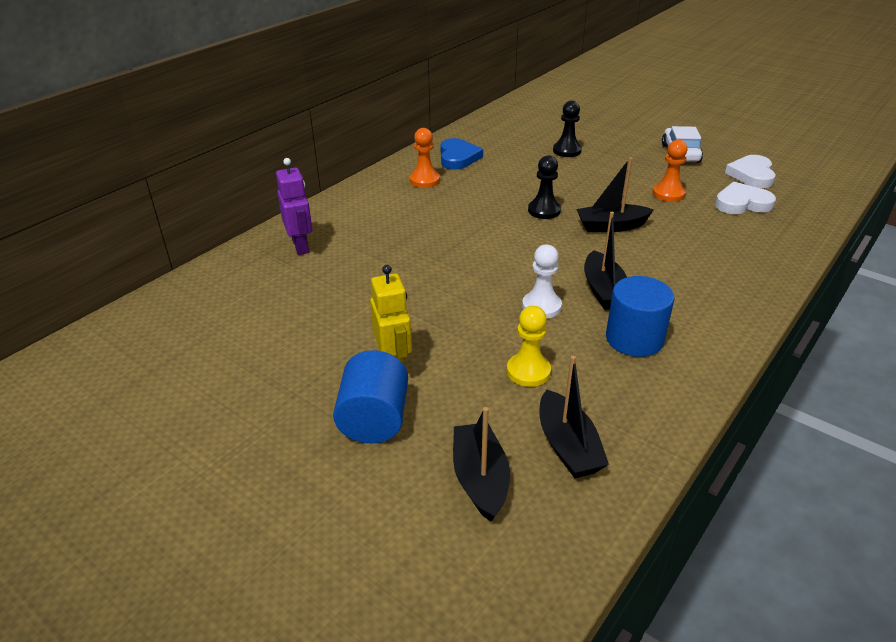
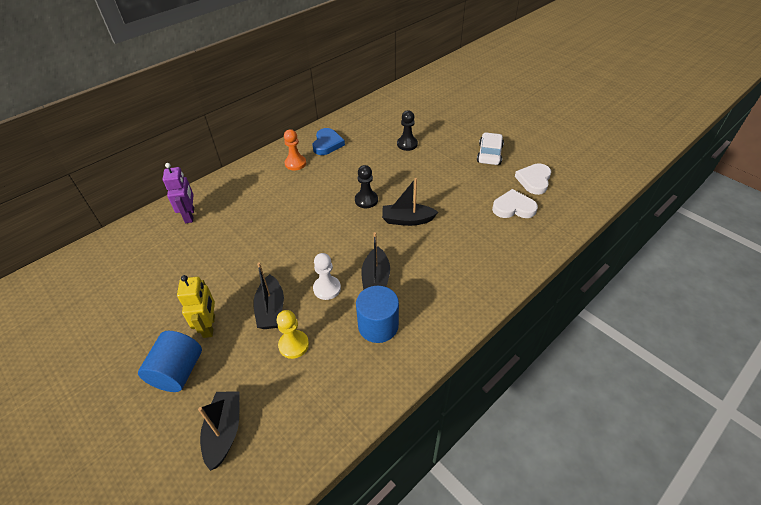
camera: 10 degrees right, 10 degrees up
(568, 446) = (292, 413): black boat -> black boat (271, 309)
(668, 194) = (462, 193): orange pawn -> none

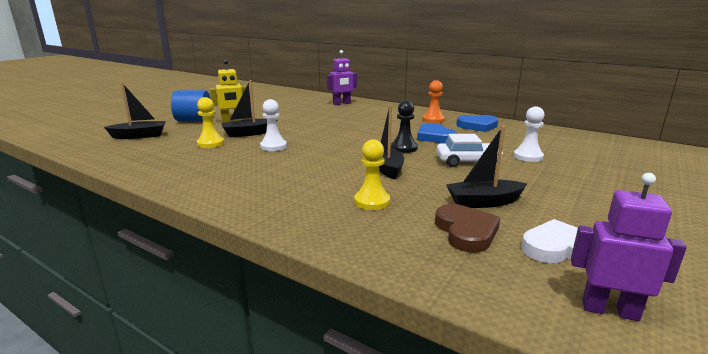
camera: 75 degrees right, 25 degrees down
(345, 175) = (434, 137): none -> blue heart
(376, 279) = (289, 162): black boat -> black boat (484, 202)
(378, 326) = (228, 168): blue cylinder -> none
(407, 144) = (528, 156): black pawn -> white pawn
(467, 239) = (372, 201): none -> yellow pawn
(489, 154) = (583, 207): white car -> white car (467, 161)
(513, 208) = (466, 231): white heart -> brown heart
(582, 187) = (609, 310): none -> purple robot

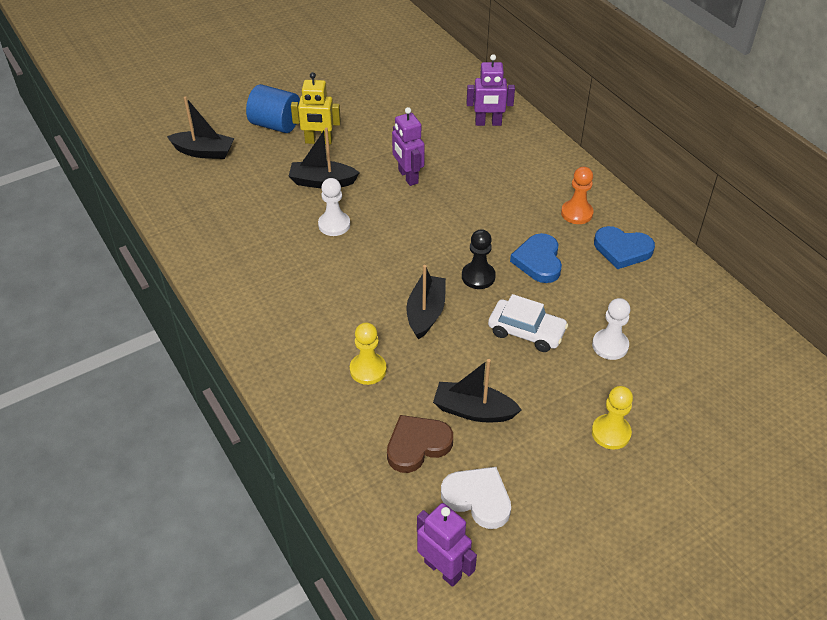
camera: 25 degrees right, 25 degrees up
(210, 143) = (271, 195): yellow pawn -> yellow pawn (611, 433)
(310, 124) = (408, 177): none -> purple robot
(466, 231) = (417, 445): brown heart -> brown heart turned 135 degrees counterclockwise

